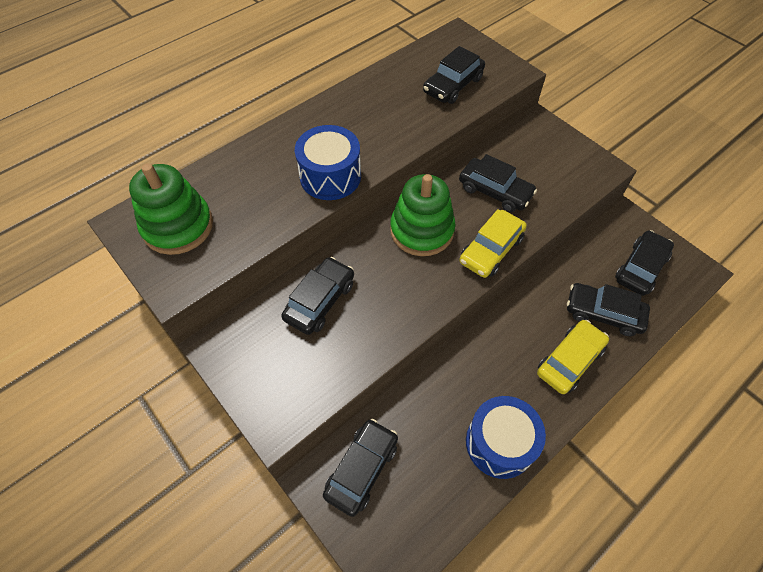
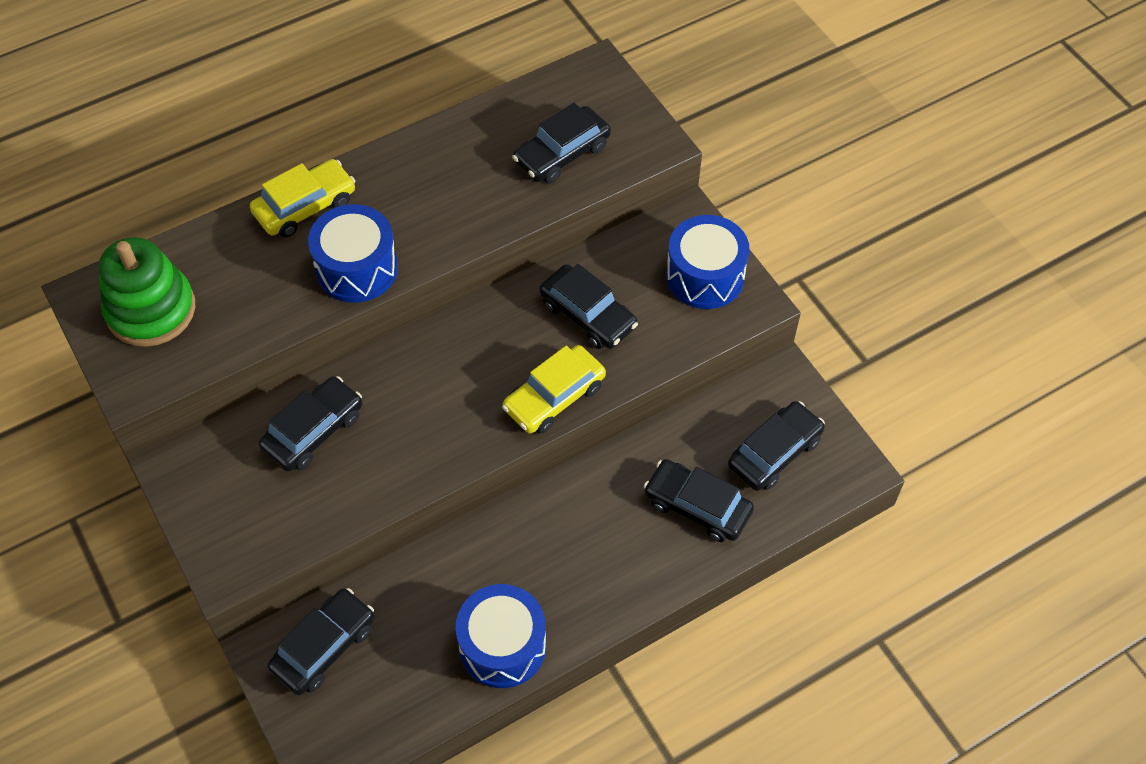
camera: 10 degrees right, 0 degrees up
(422, 230) = (470, 356): green stacking toy -> none
(564, 156) = (705, 276): none -> blue drum
(569, 360) = (628, 560): yellow car -> yellow car (305, 206)

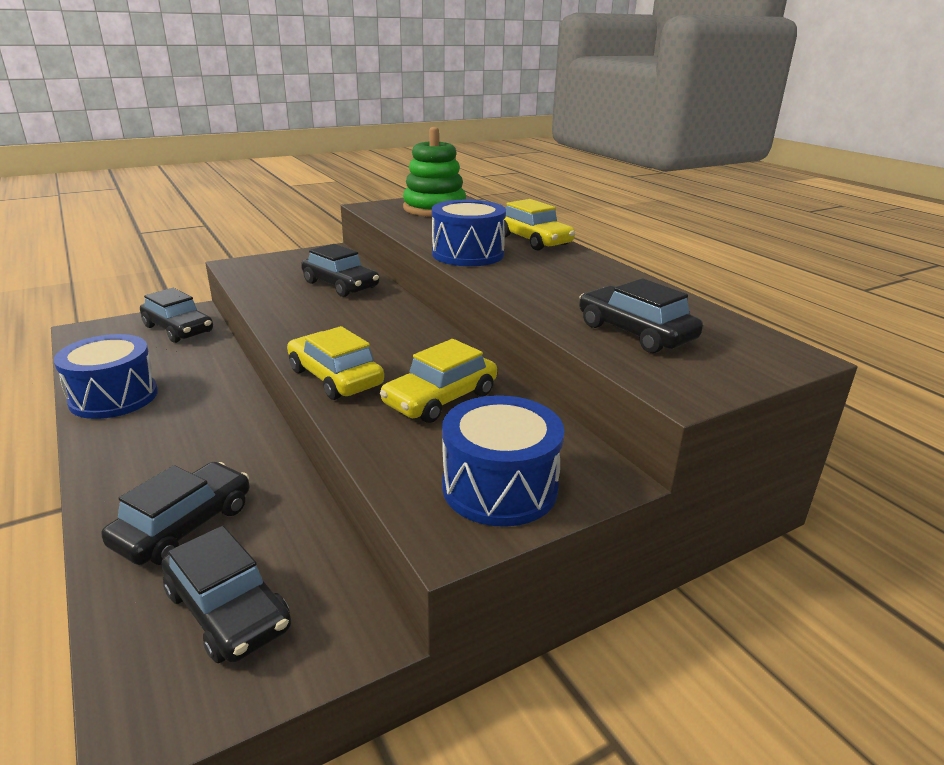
camera: 90 degrees right, 30 degrees down
(588, 315) = (440, 398): black car -> yellow car

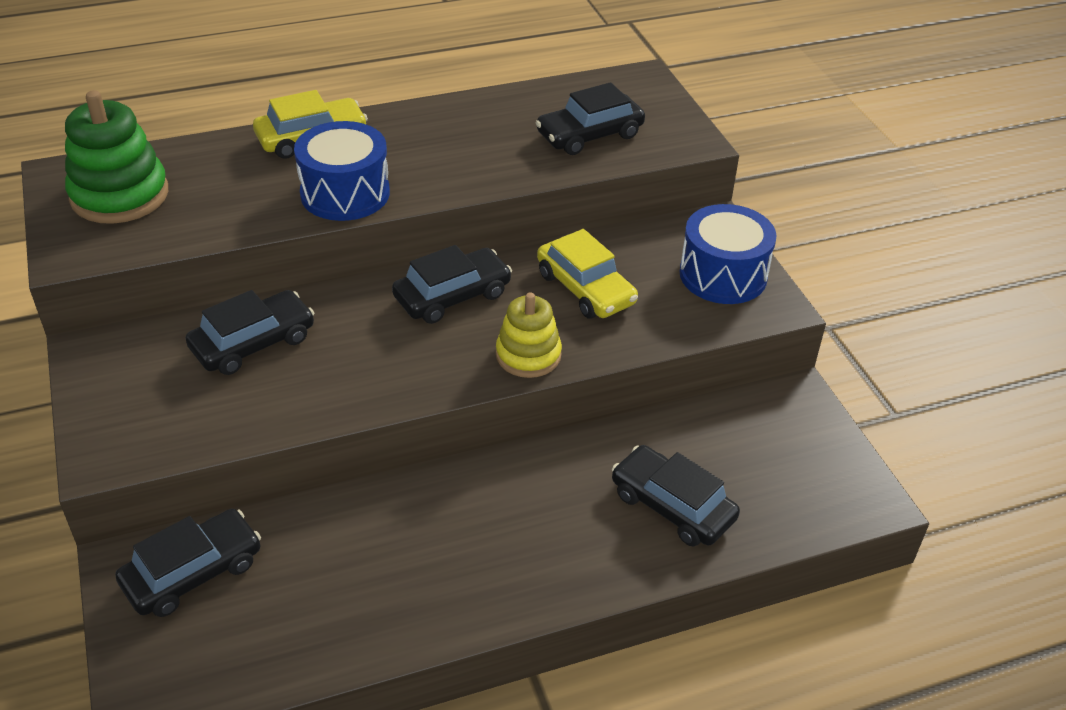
camera: 80 degrees left, 15 degrees up
(114, 397) = (402, 611): blue drum -> none
(228, 610) = (774, 468): black car -> black car (452, 296)
(335, 377) = (528, 355): yellow car -> yellow stacking toy

